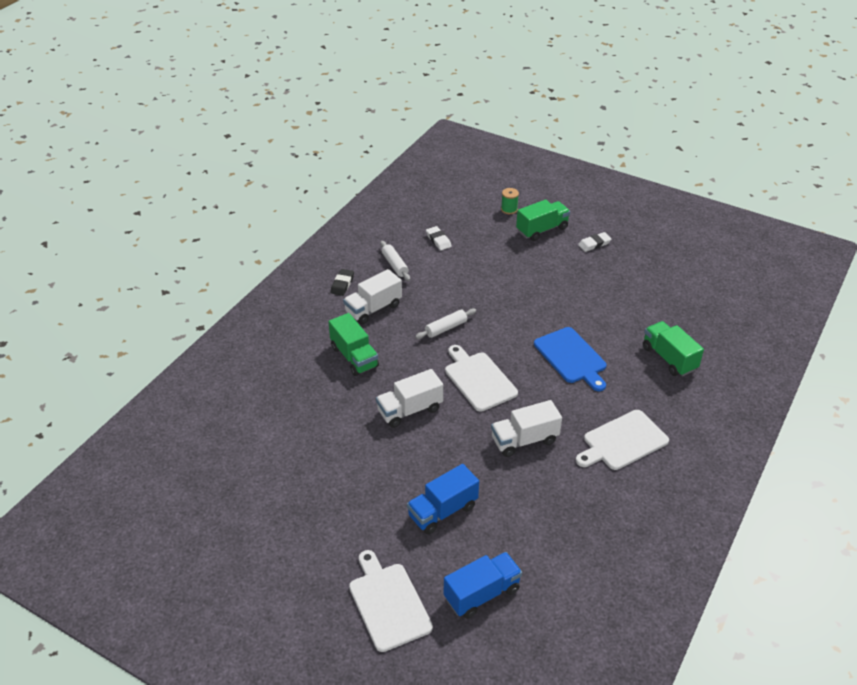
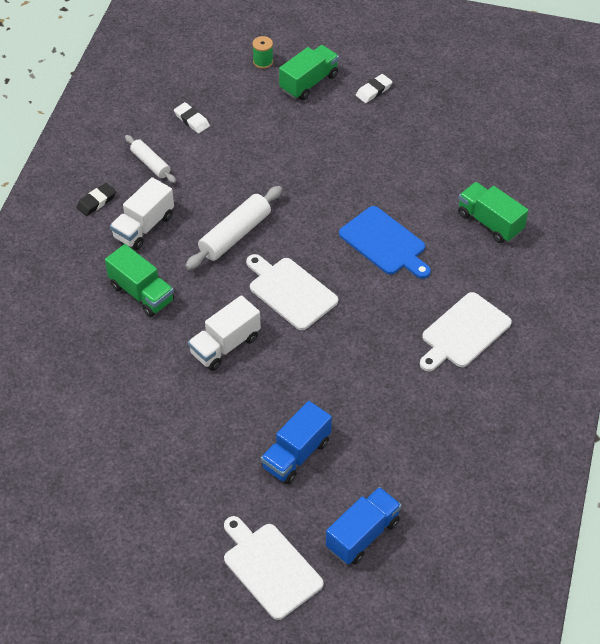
camera: 15 degrees left, 10 degrees up
(342, 284) = (96, 201): black eraser -> black eraser turned 45 degrees clockwise
(446, 328) = (235, 235): white rolling pin -> white rolling pin, size x1.62
(524, 440) = (360, 354): white truck -> none

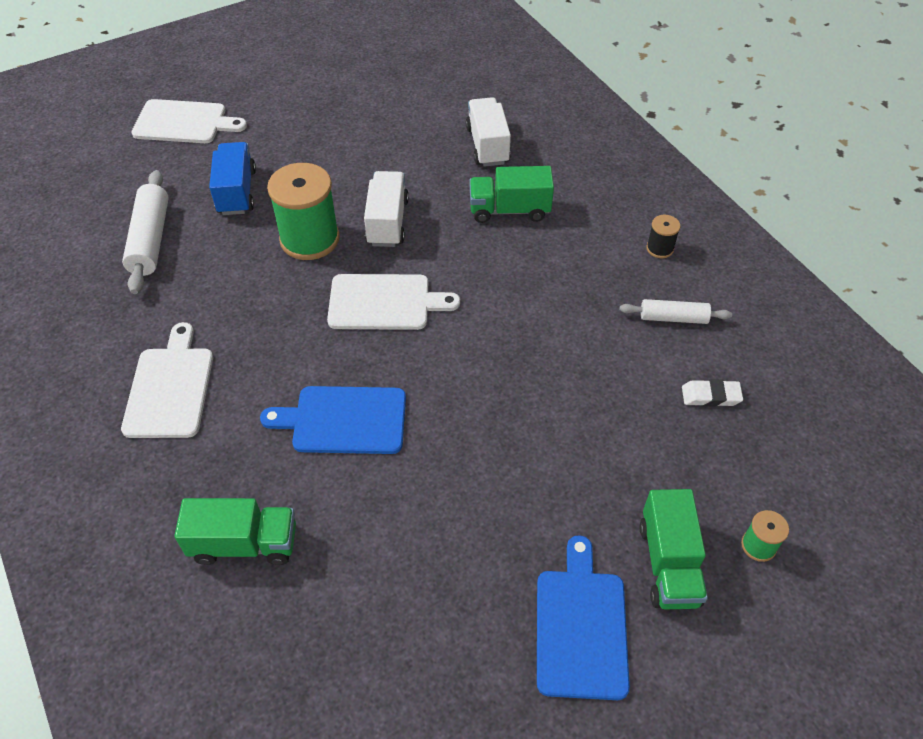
camera: 135 degrees right, 0 degrees up
(96, 201) = (660, 248): black eraser -> black spool
(144, 227) = (588, 259): white truck -> white truck (487, 145)
(235, 235) = (500, 313): white rolling pin -> white rolling pin (150, 240)
(287, 372) = (309, 239): none -> green spool
(362, 535) = (129, 179): blue truck -> none
(373, 91) = (581, 626): white eraser -> blue cutting board

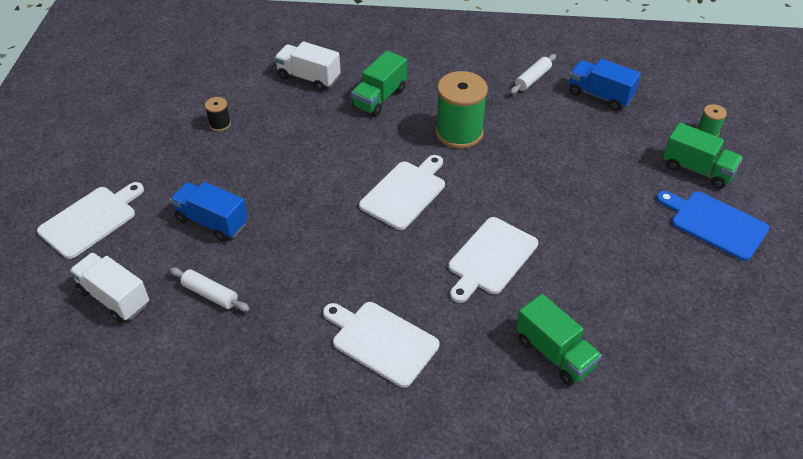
camera: 55 degrees left, 5 degrees down
(150, 240) = (210, 294): white rolling pin -> white rolling pin, size x0.62
(244, 543) = (554, 353): green truck -> green truck turned 105 degrees clockwise
(309, 239) = (306, 203): green spool -> green spool (459, 133)
(344, 420) = (490, 258): blue cutting board -> white cutting board
(387, 222) = (331, 157): white truck -> white truck (114, 298)
(660, 248) = (475, 56): black spool -> black spool (220, 124)
(710, 396) = (599, 95): white eraser -> blue truck

